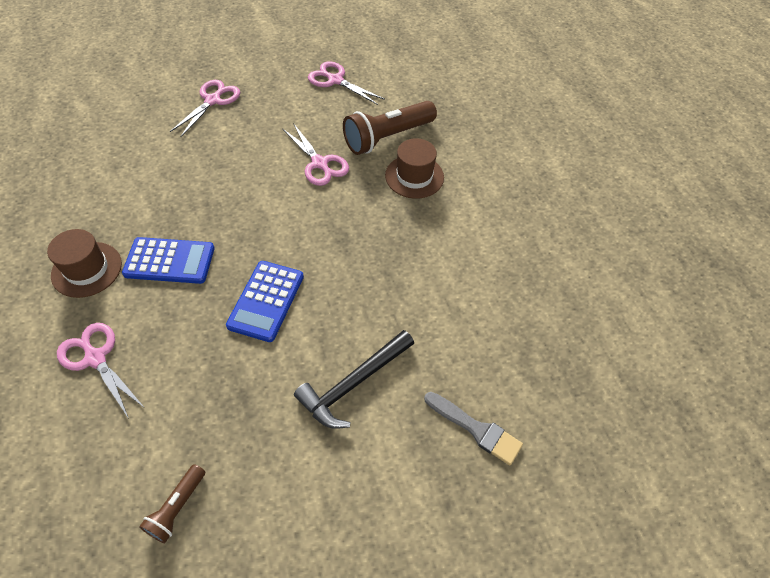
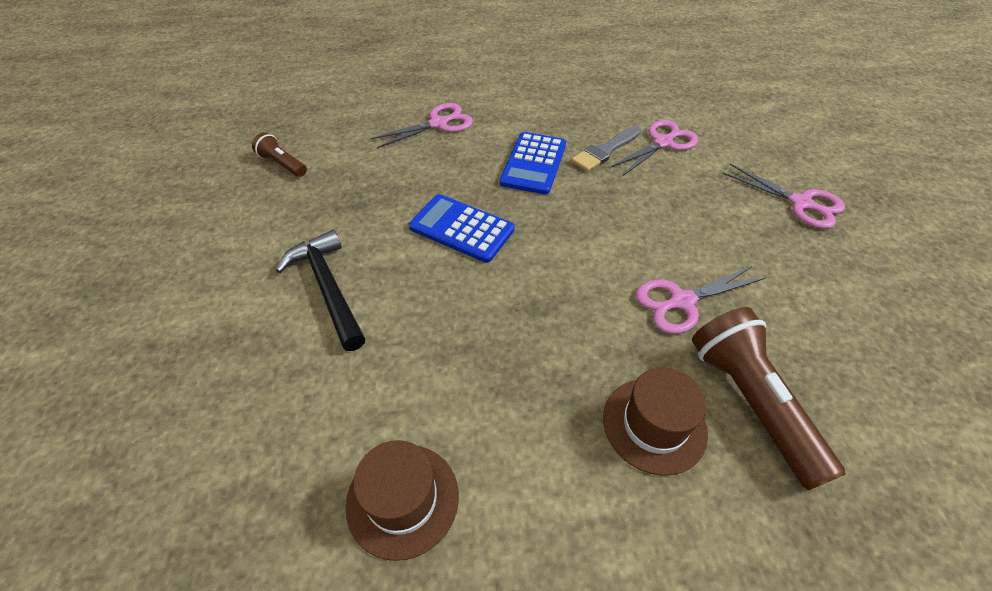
camera: 105 degrees right, 5 degrees down
(87, 269) = (535, 116): brown hat -> brown hat (402, 499)
(335, 80) = (894, 349): pink scissors -> pink scissors (663, 143)
(476, 429) = (207, 397): grey brush -> grey brush (605, 151)

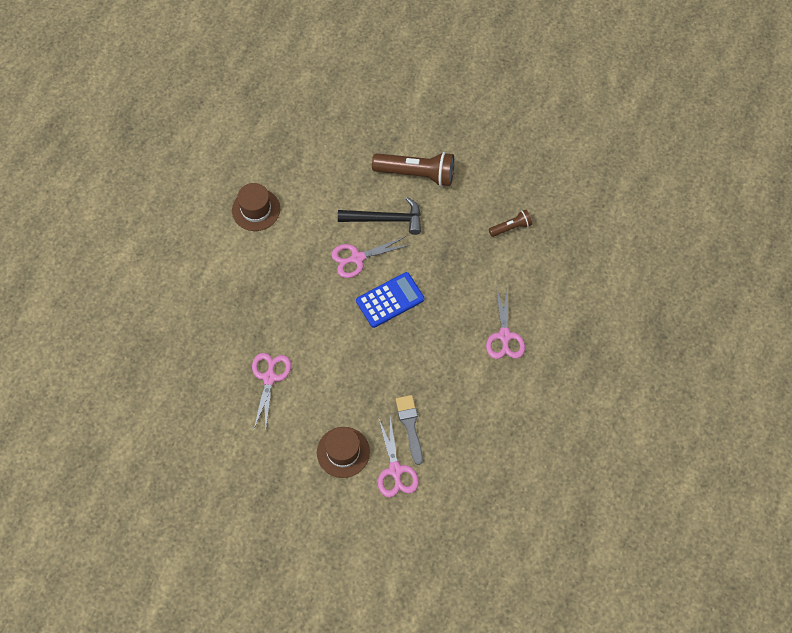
camera: 120 degrees right, 15 degrees up
(533, 164) = (424, 372): blue calculator -> none
(654, 425) = (221, 317): brown hat -> brown hat (343, 452)
(750, 402) = (202, 364): brown flashlight -> brown flashlight (417, 174)
(801, 203) = (288, 508): pink scissors -> pink scissors (357, 258)

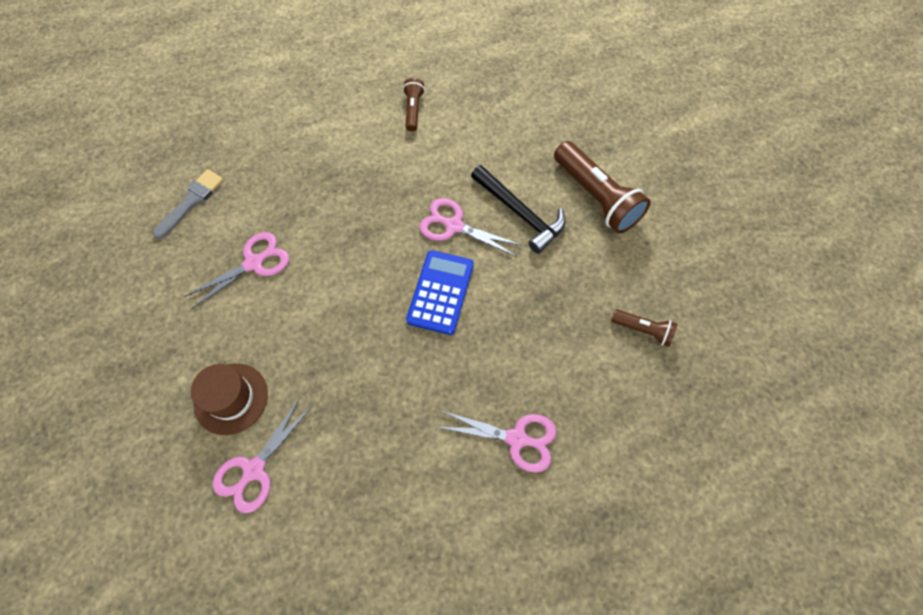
camera: 45 degrees right, 0 degrees up
(256, 209) = (413, 110): brown hat -> brown flashlight
(390, 300) = (440, 292): blue calculator -> blue calculator turned 90 degrees counterclockwise
(410, 425) = (320, 437): grey brush -> grey brush (191, 201)
(504, 336) = (517, 439): pink scissors -> pink scissors turned 120 degrees counterclockwise

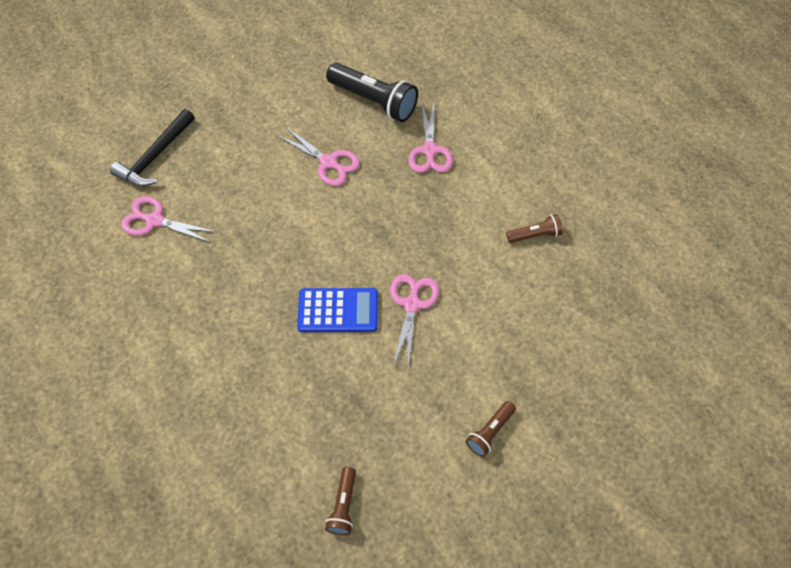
camera: 75 degrees right, 5 degrees down
(191, 201) = (374, 101): grey brush -> black flashlight
(231, 398) = (208, 187): brown hat -> none
(517, 439) = (210, 407): pink scissors -> pink scissors (430, 151)
(520, 213) = (444, 360): black hammer -> black hammer (155, 156)
(596, 197) = (490, 432): brown flashlight -> brown flashlight, size x0.52

